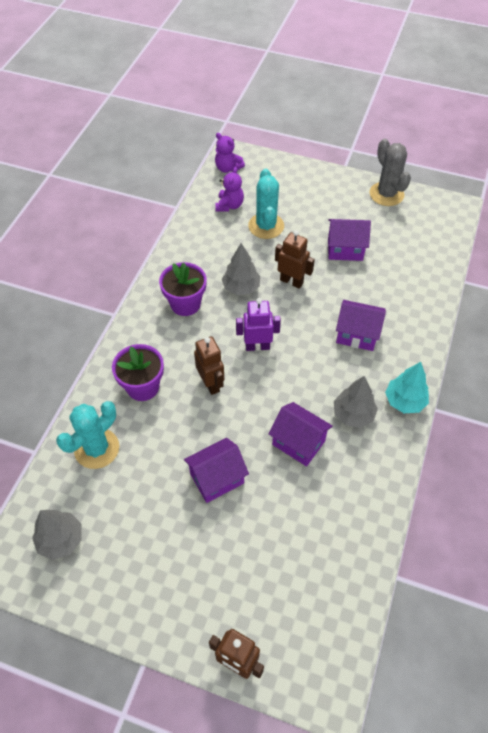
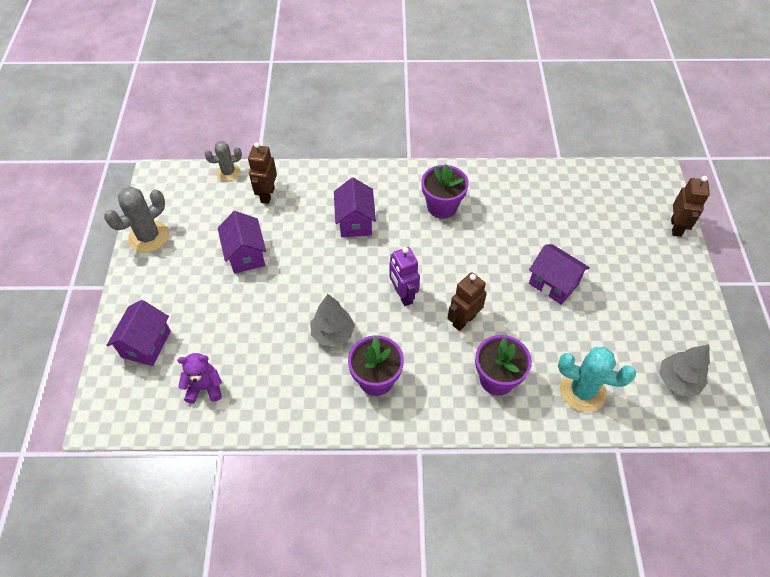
camera: 110 degrees left, 0 degrees up
(228, 168) = (132, 414): purple teddy bear -> none
(266, 226) = (230, 337): turquoise cactus -> none
(291, 281) = (307, 290): brown robot -> brown robot (267, 195)
(298, 443) = (488, 236): purple house -> purple house (146, 344)
(353, 414) = (442, 207): grey tree -> purple flower pot
(404, 401) = (412, 176): turquoise tree -> none
(450, 255) = (228, 172): none -> grey cactus

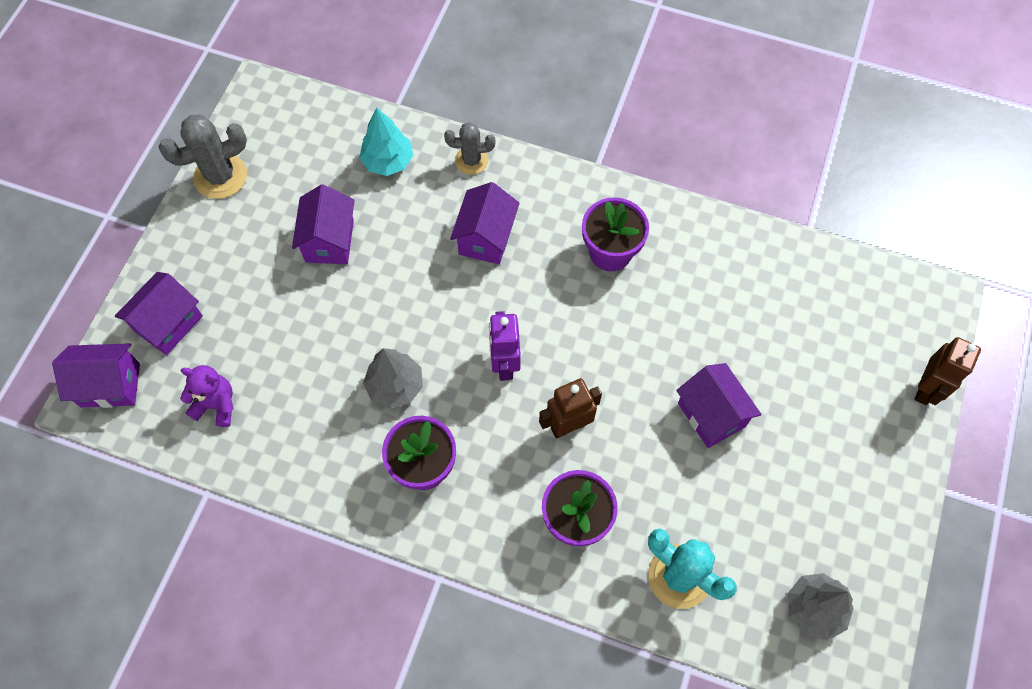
camera: 20 degrees right, 10 degrees up
(115, 400) = (110, 385): none -> purple house
(228, 172) = (351, 113): grey cactus -> grey cactus (471, 160)
(267, 195) = (388, 162): brown robot -> turquoise tree

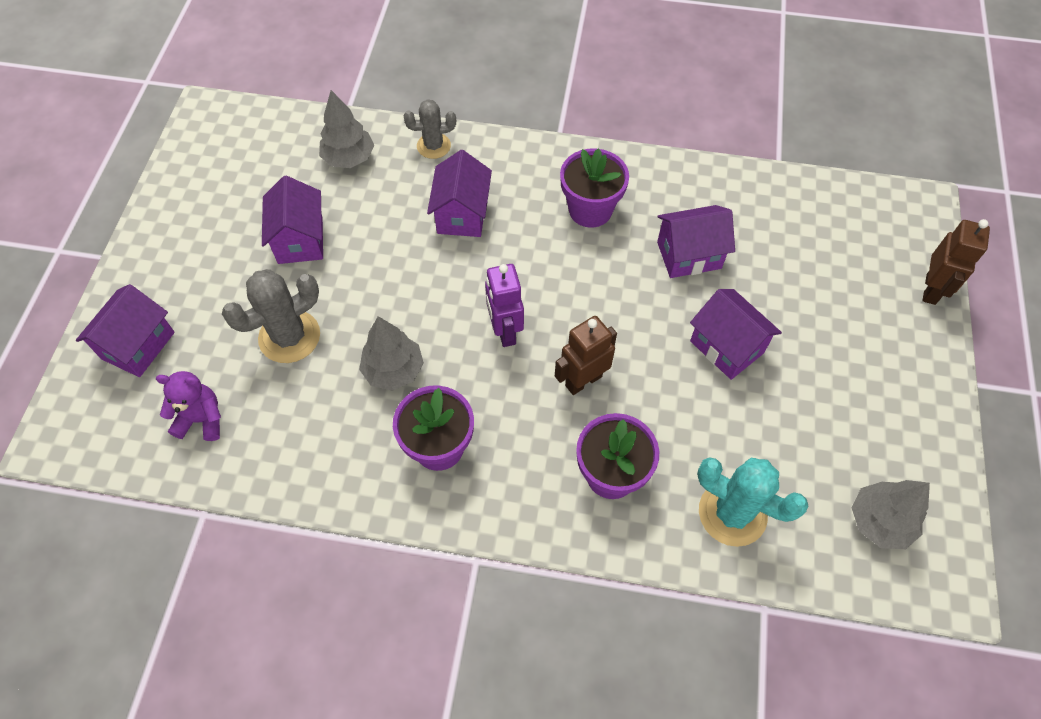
camera: 10 degrees left, 5 degrees down
(110, 385) = (80, 417): purple house -> purple house (689, 255)
(220, 176) = (176, 195): grey cactus -> grey cactus (289, 337)
(388, 162) = (349, 158): turquoise tree -> grey tree

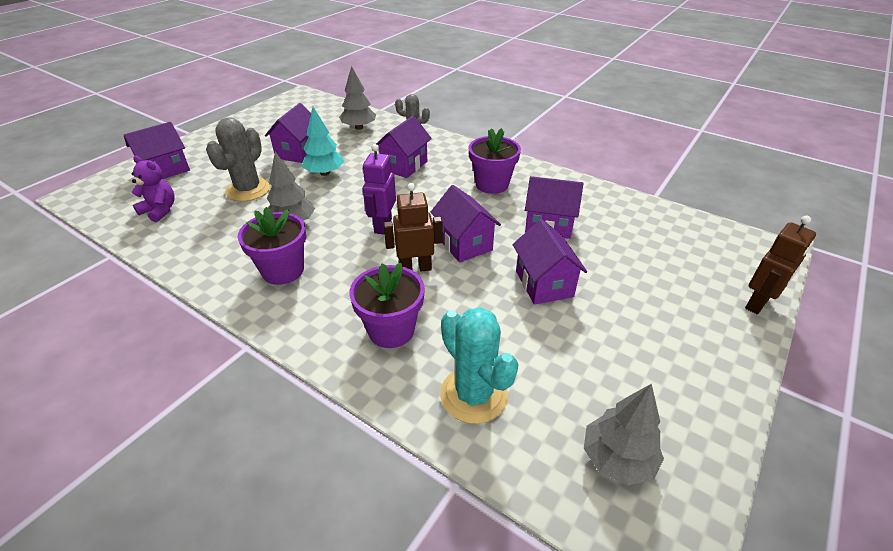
camera: 25 degrees right, 20 degrees down
(289, 337) = (248, 190): grey cactus -> grey cactus turned 60 degrees counterclockwise
(368, 267) = (325, 173): none -> turquoise tree
(614, 322) = (464, 243): none -> purple house

